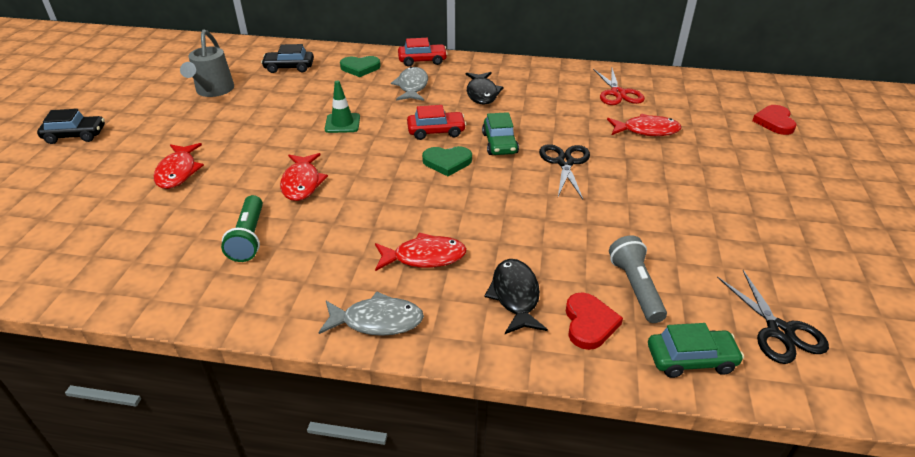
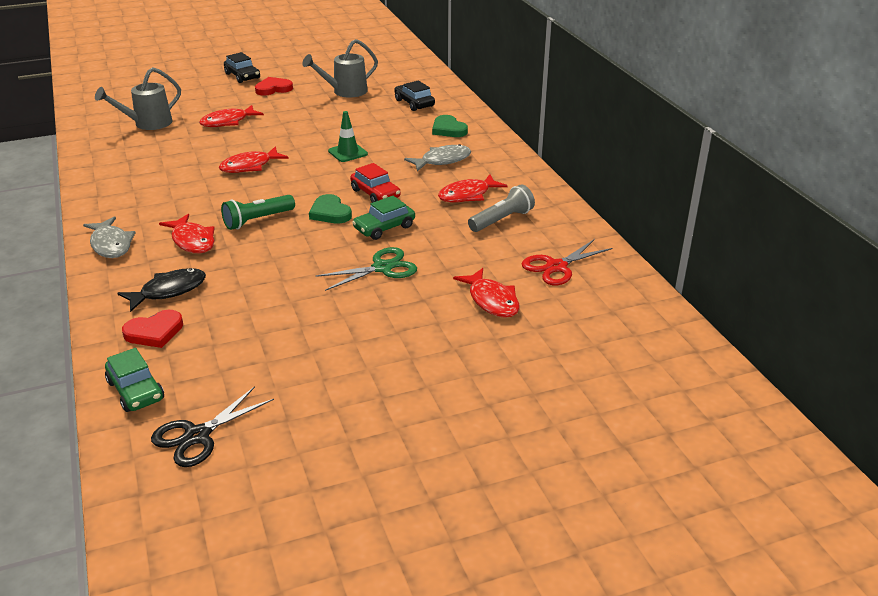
camera: 60 degrees right, 5 degrees down
(96, 229) = (147, 124): none -> grey watering can
(249, 238) = (171, 171): green flashlight -> green flashlight (257, 220)
(422, 60) = (498, 150): red car -> none
(482, 93) = (467, 195): black fish -> red fish
(565, 162) = (382, 268): black scissors -> green scissors
(635, 288) = (213, 345): grey flashlight -> grey flashlight (502, 220)
(774, 122) = (610, 387): red heart -> red heart (273, 89)

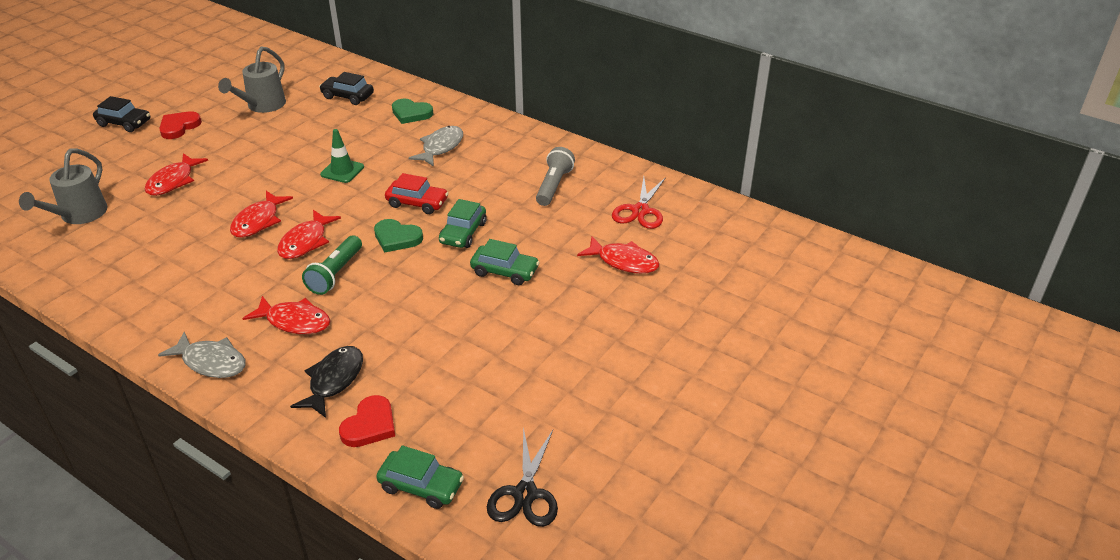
camera: 35 degrees left, 5 degrees up
(382, 268) = (505, 271): green scissors -> green car
(467, 195) = (500, 173): red fish -> red fish (306, 242)

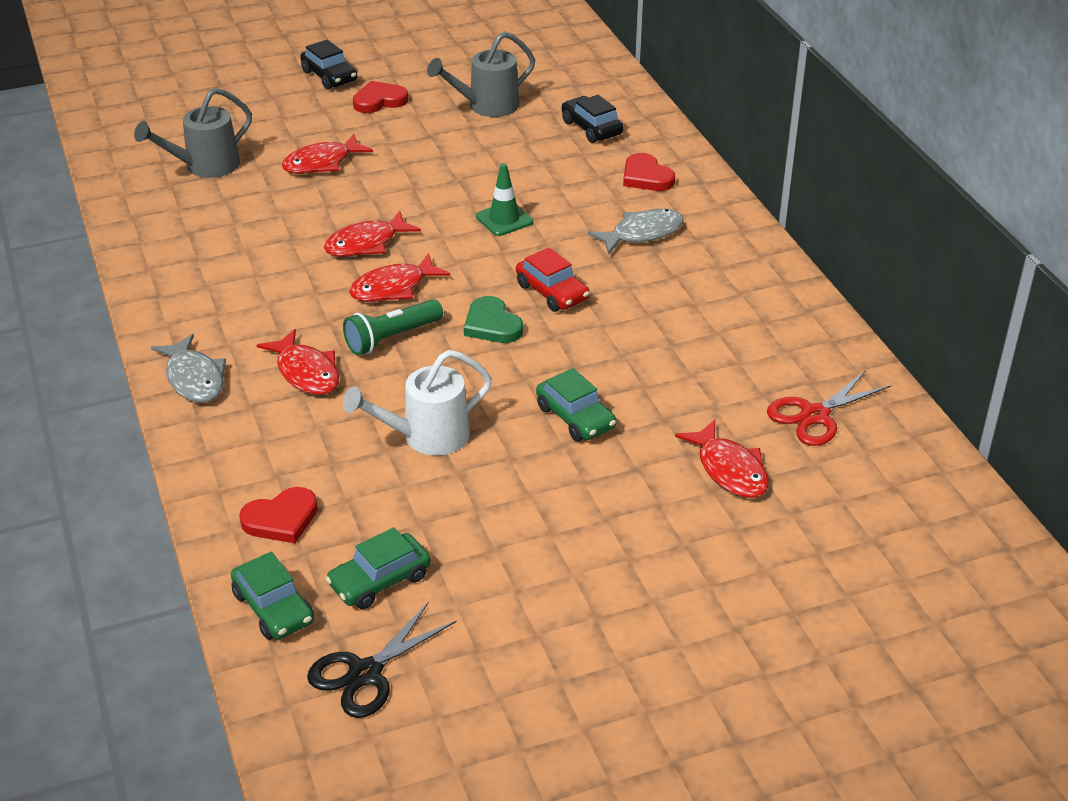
camera: 35 degrees right, 0 degrees up
(334, 380) = (288, 454): black fish -> none
(411, 113) = (646, 177): green heart -> red heart
(420, 326) = (426, 437): none -> white watering can
(463, 233) = (571, 350): green car -> green car (379, 580)
(554, 186) = (734, 337): grey flashlight -> none

